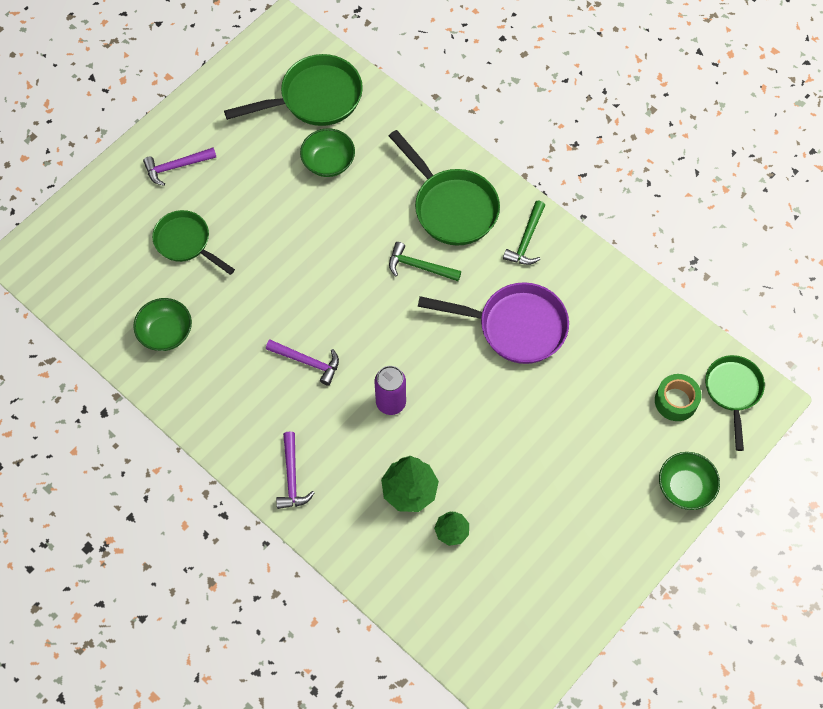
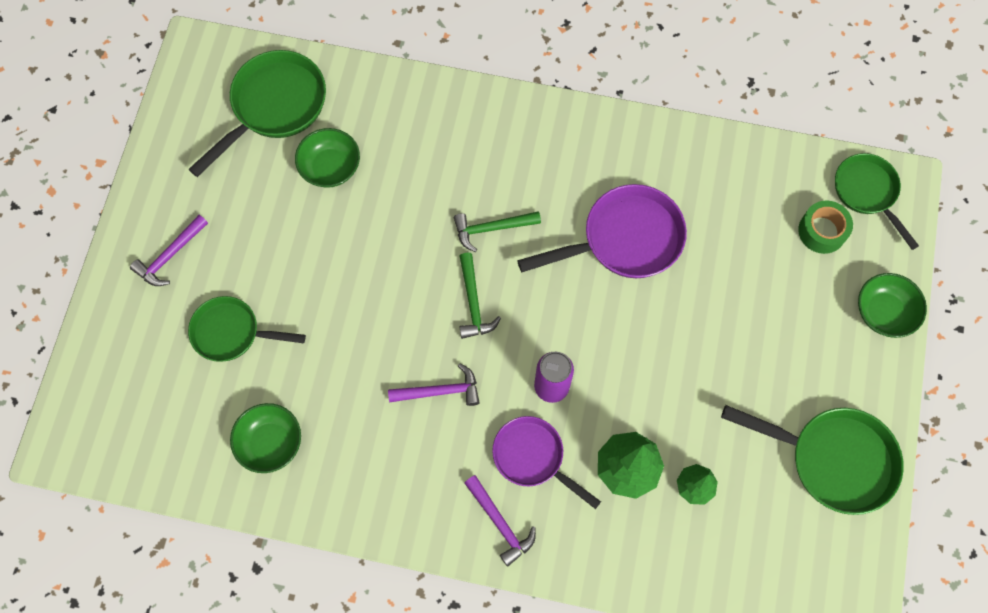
camera: 30 degrees left, 5 degrees up
(345, 445) = (533, 457): none -> purple pan
(451, 207) = (485, 149): green pan -> green pan (833, 459)
(526, 240) = (580, 144): green hammer -> green hammer (473, 302)

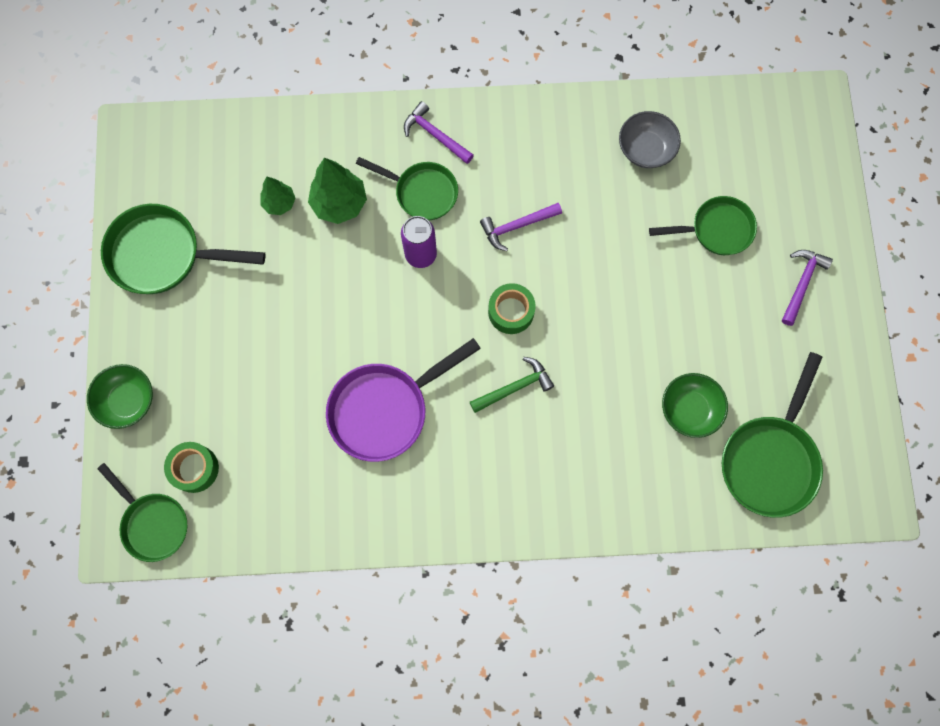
camera: 165 degrees right, 5 degrees up
(270, 442) = (645, 149): green bowl -> grey bowl
(473, 302) = (511, 312): green hammer -> green tape
(533, 457) = (422, 192): purple pan -> green pan

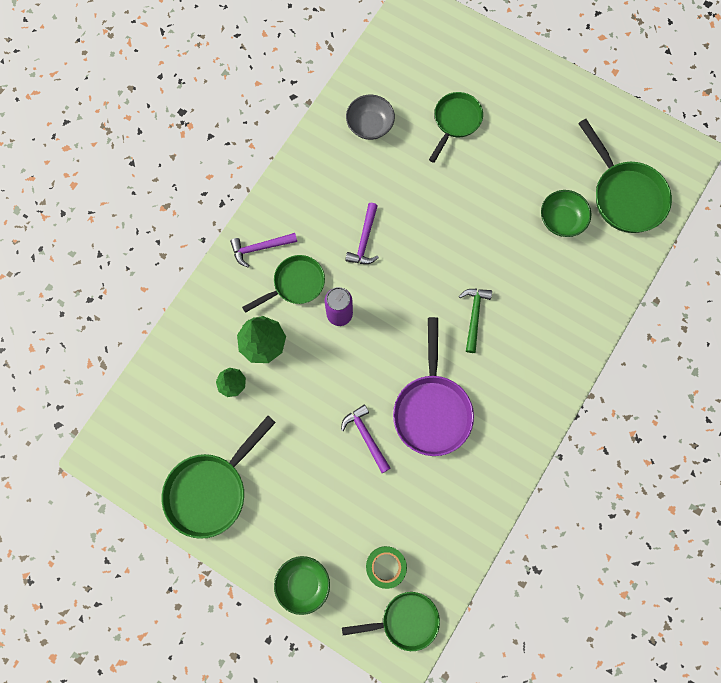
camera: 55 degrees left, 0 degrees up
(511, 312) = (421, 283): green tape -> none
(801, 284) = (526, 98): purple hammer -> purple hammer (366, 437)

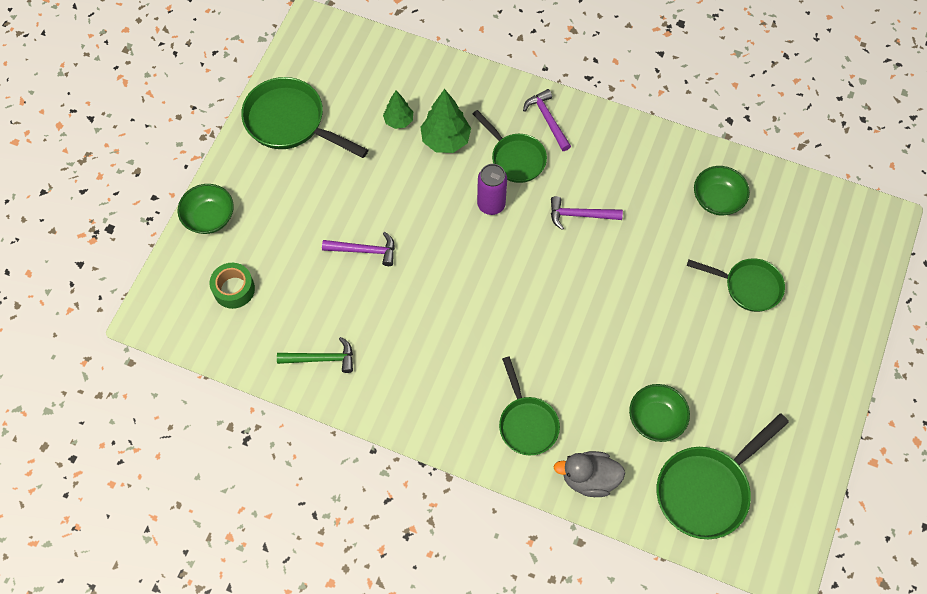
camera: 80 degrees right, 10 degrees down
(366, 437) = (364, 250): purple hammer -> purple hammer turned 45 degrees clockwise
(370, 125) = (717, 199): grey bowl -> green bowl
(405, 621) = (182, 315): green pan -> green pan (527, 423)
(432, 409) = (404, 310): purple pan -> none
(474, 316) = (517, 338): green hammer -> green hammer (321, 358)
(606, 282) = (589, 478): none -> grey duck

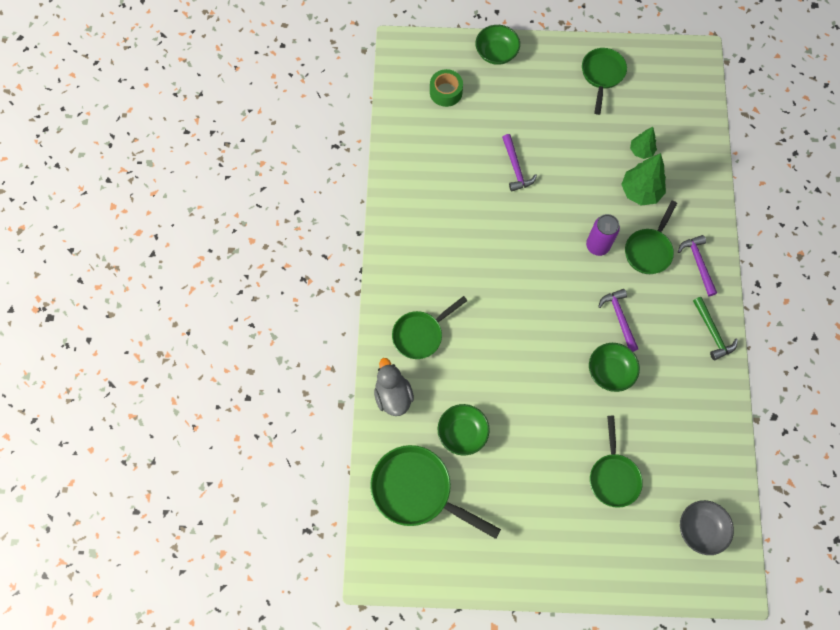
camera: 70 degrees right, 5 degrees up
(290, 122) = (602, 75): green pan -> green pan, size x0.66
(321, 358) = (415, 171): green hammer -> green hammer (712, 332)
(547, 120) = (698, 263): purple hammer -> purple hammer turned 60 degrees counterclockwise
(717, 199) = (687, 427): green bowl -> green bowl (610, 371)
(823, 228) = (701, 529): none -> grey bowl

